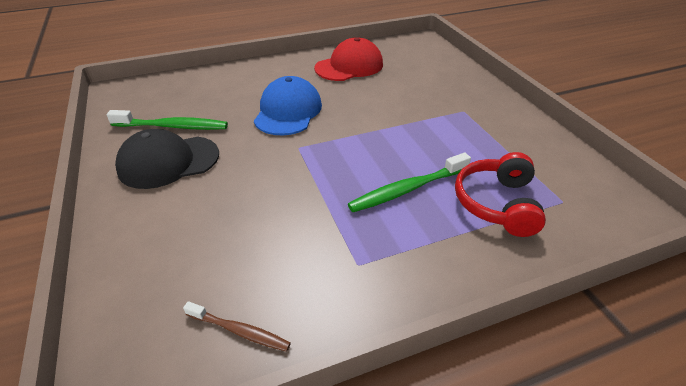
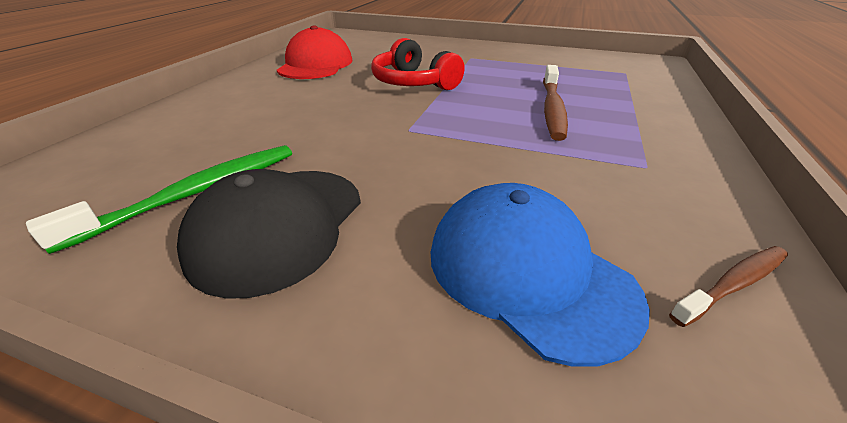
camera: 50 degrees left, 5 degrees down
(288, 111) = (331, 112): blue cap -> blue cap (528, 272)
(407, 189) = (552, 109): green toothbrush -> brown toothbrush
(497, 203) = (608, 89): red headphones -> red headphones (413, 83)

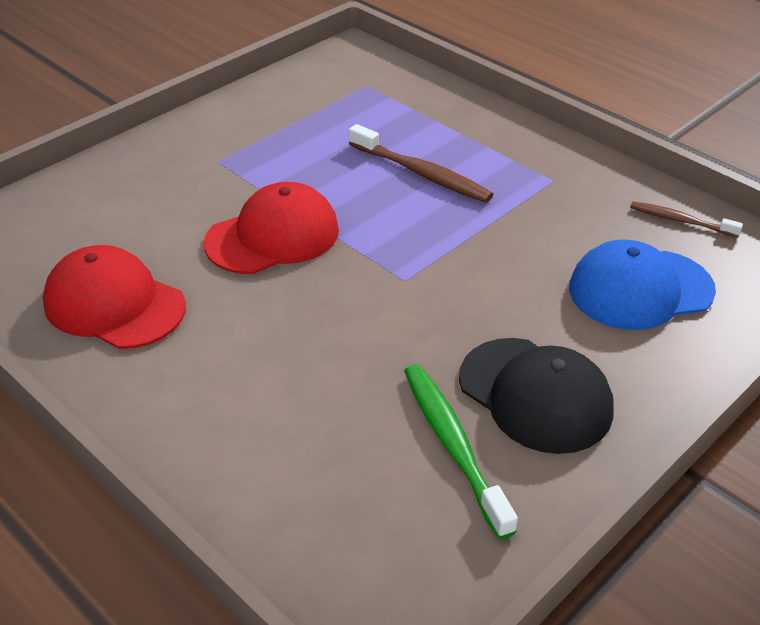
camera: 65 degrees left, 5 degrees up
(413, 83) = (273, 236): red headphones -> red cap
(733, 284) = (680, 221): brown toothbrush -> brown toothbrush turned 60 degrees counterclockwise

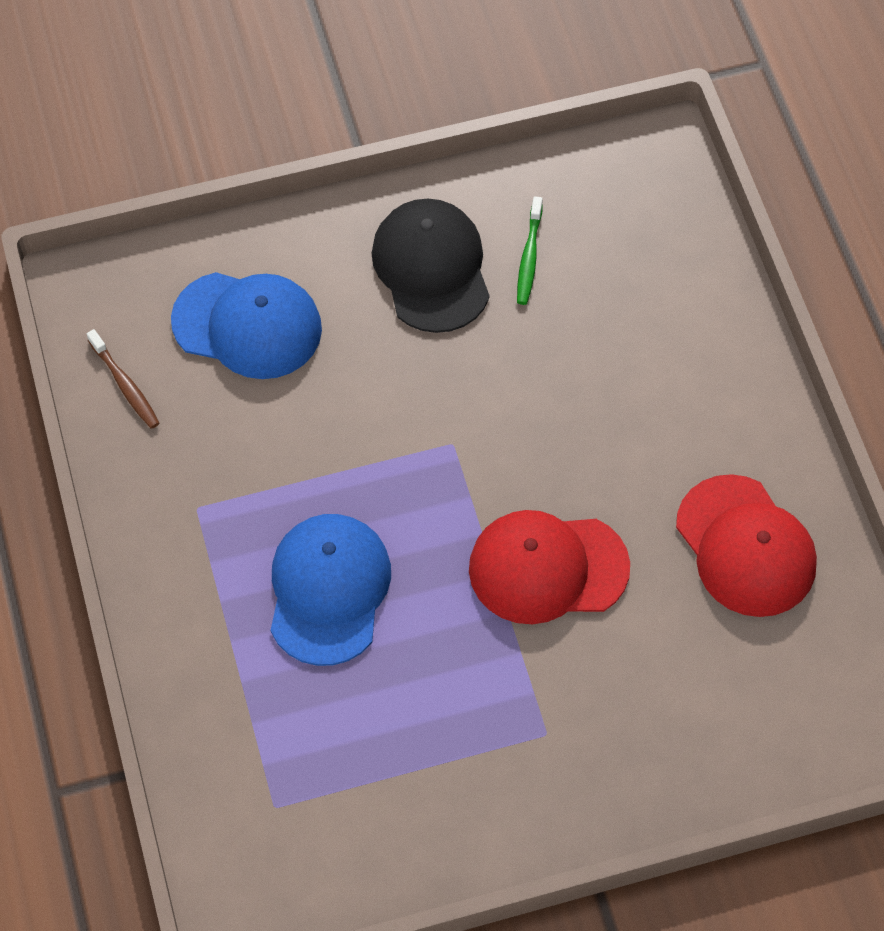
camera: 150 degrees left, 20 degrees up
(422, 173) = (328, 590): brown toothbrush -> blue cap
(453, 445) = (529, 257): green toothbrush -> green toothbrush, size x0.61

